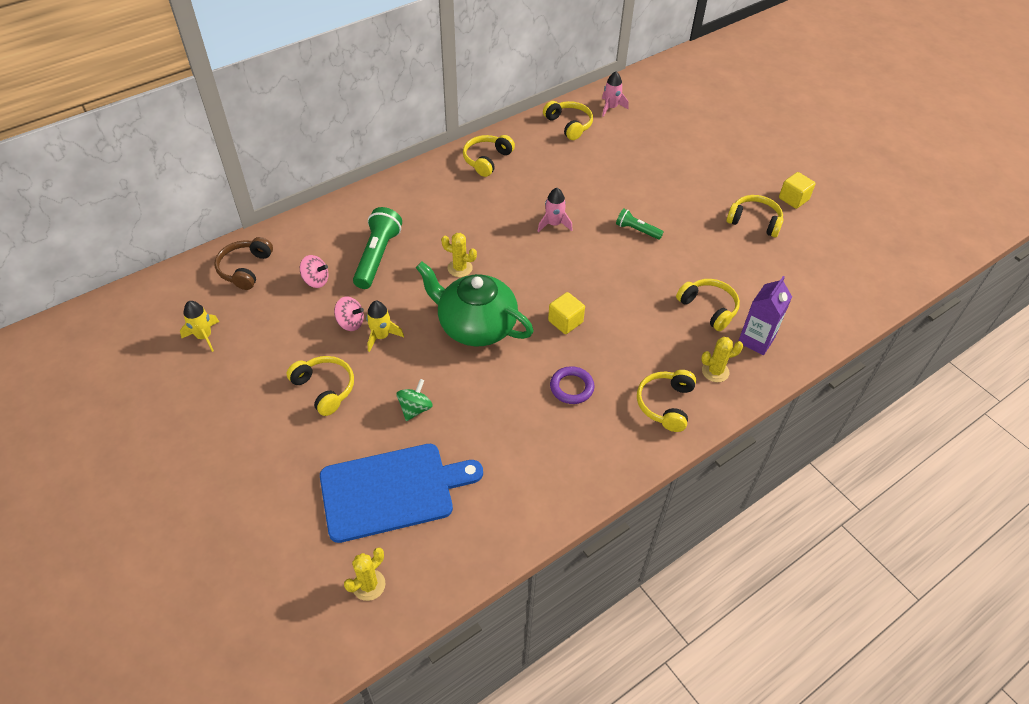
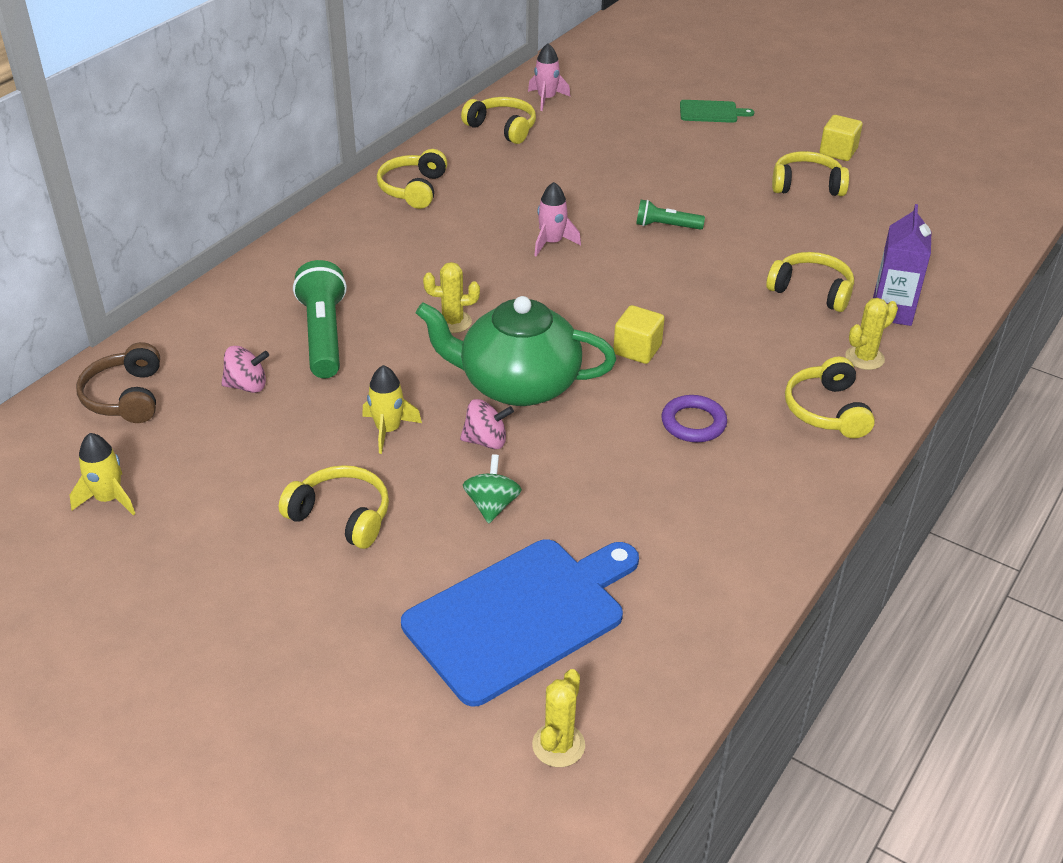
camera: 20 degrees left, 10 degrees down
(350, 323) = (331, 425): pink spinning top -> pink spinning top (486, 441)
(720, 144) = (711, 112): none -> green cutting board

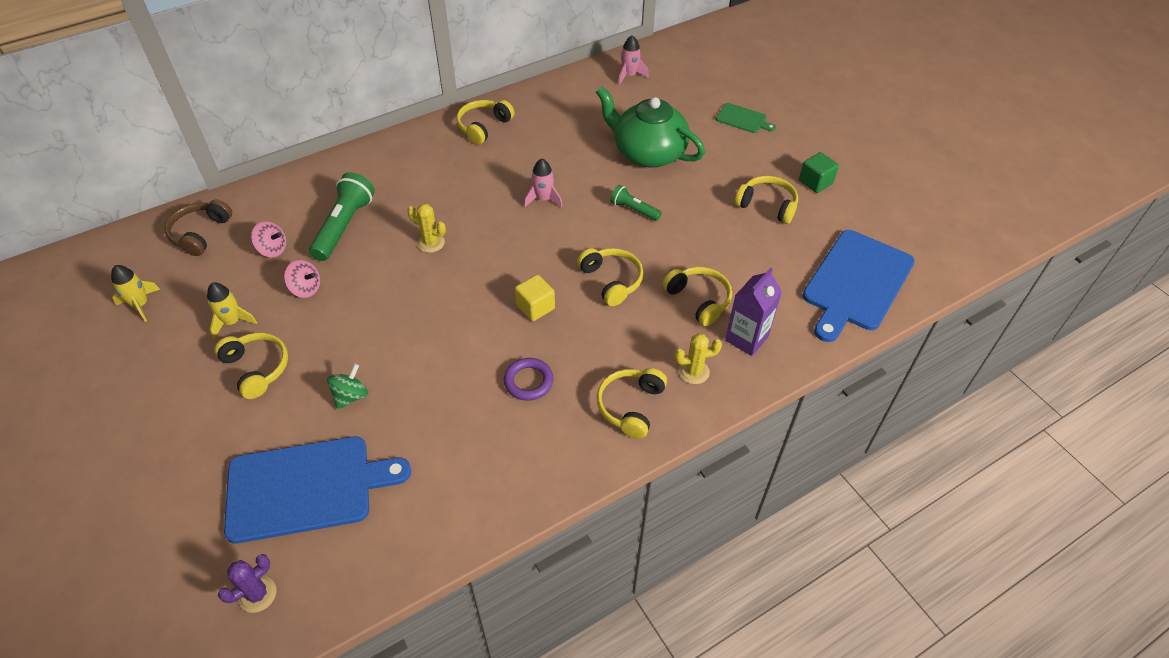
camera: 25 degrees right, 10 degrees up
(388, 430) = (330, 314): yellow rocket -> yellow rocket (232, 322)
(486, 441) = (383, 345): pink spinning top -> pink spinning top (306, 289)
(502, 128) = (580, 92): yellow headphones -> yellow headphones (612, 280)
(517, 384) = (435, 307): green teapot -> green teapot (648, 153)
(558, 745) = (257, 594): yellow cactus -> purple cactus
(838, 152) = (815, 182): yellow cube -> green cube
(956, 231) = (856, 283): none -> blue cutting board

